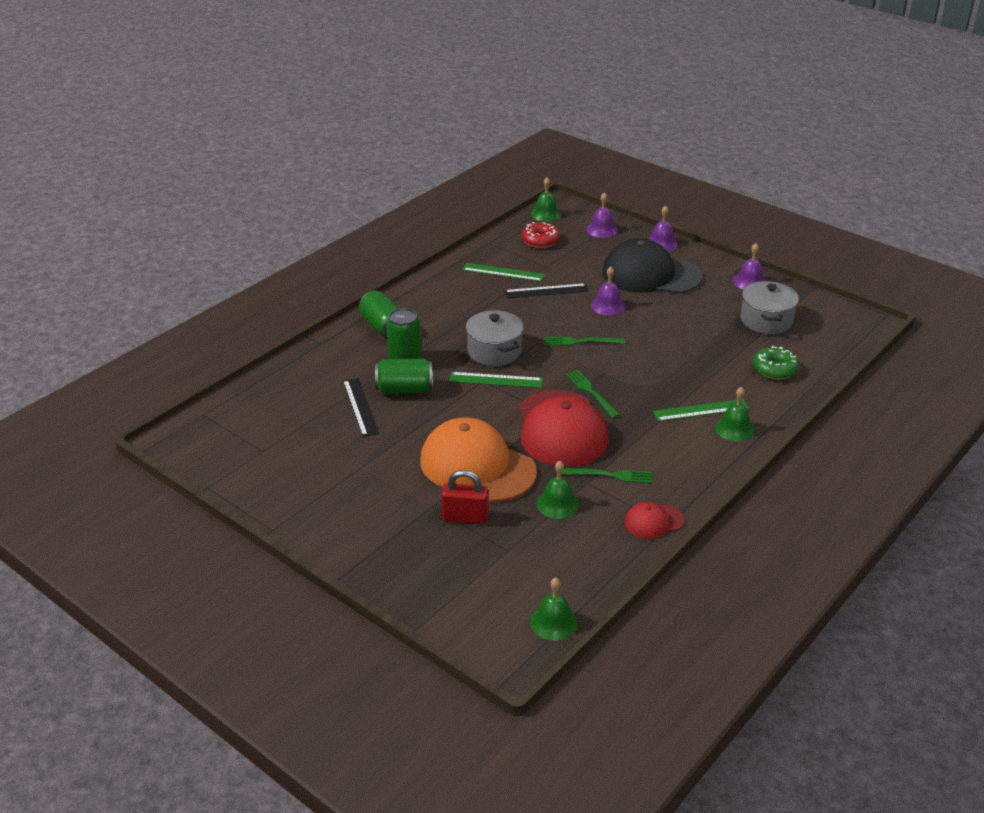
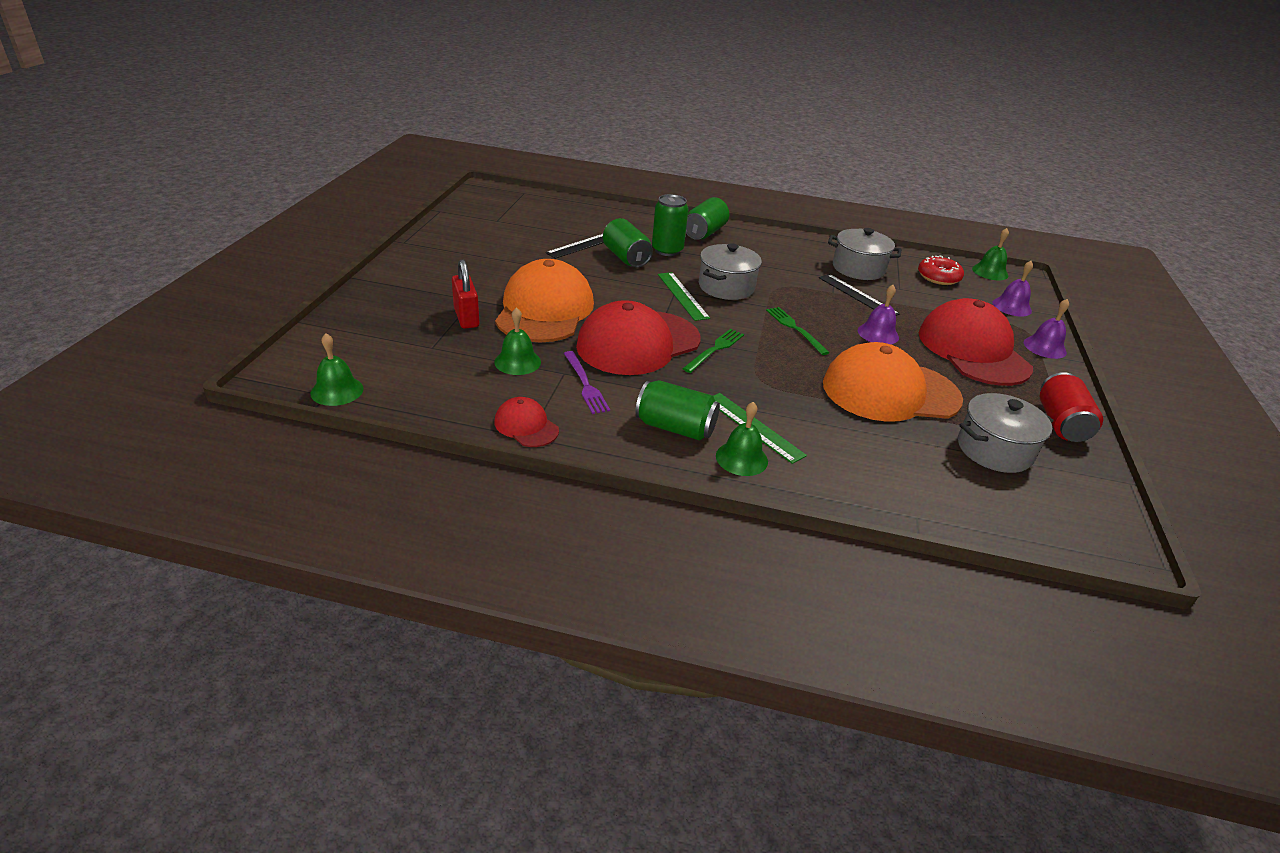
camera: 60 degrees right, 0 degrees up
(503, 272) = (858, 269): green ruler -> grey pot
(609, 475) = (585, 384): green fork -> purple fork
(651, 274) = (973, 350): black cap -> red cap
(685, 333) = (890, 391): none -> orange cap
(687, 447) = (675, 428): none -> green can
(750, 282) = (1061, 423): purple bell -> red can
(774, 369) = (897, 473): green donut -> none

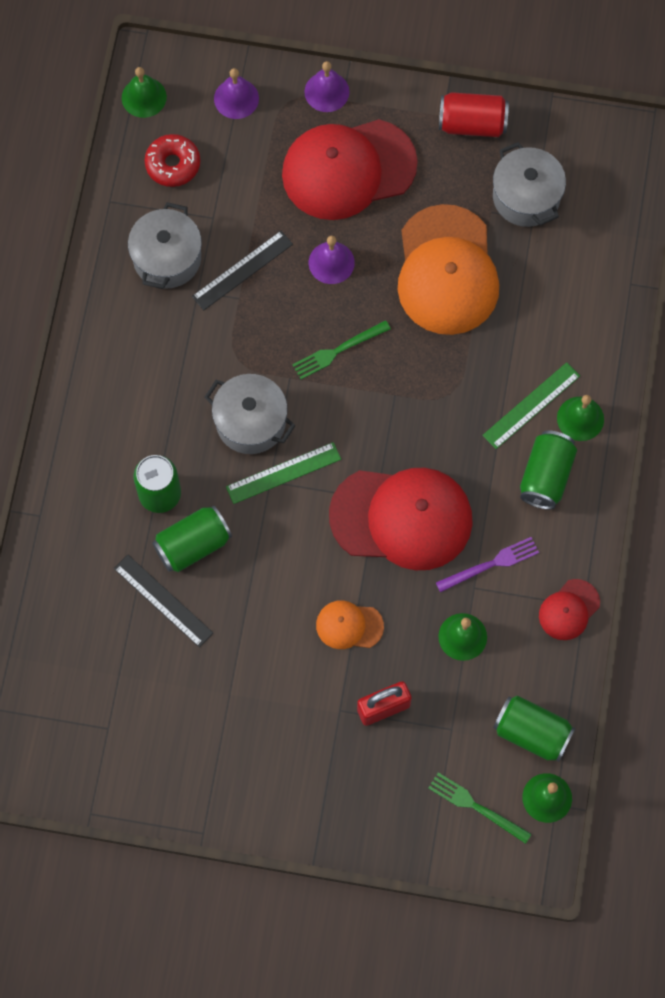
camera: 90 degrees left, 35 degrees up
(544, 310) = (349, 625): orange cap -> orange cap, size x0.47
(638, 343) = (401, 518): red cap -> red cap turned 45 degrees counterclockwise
(704, 233) = (93, 446): green can -> green can (532, 732)
(715, 350) = (400, 438): green fork -> green fork (476, 807)

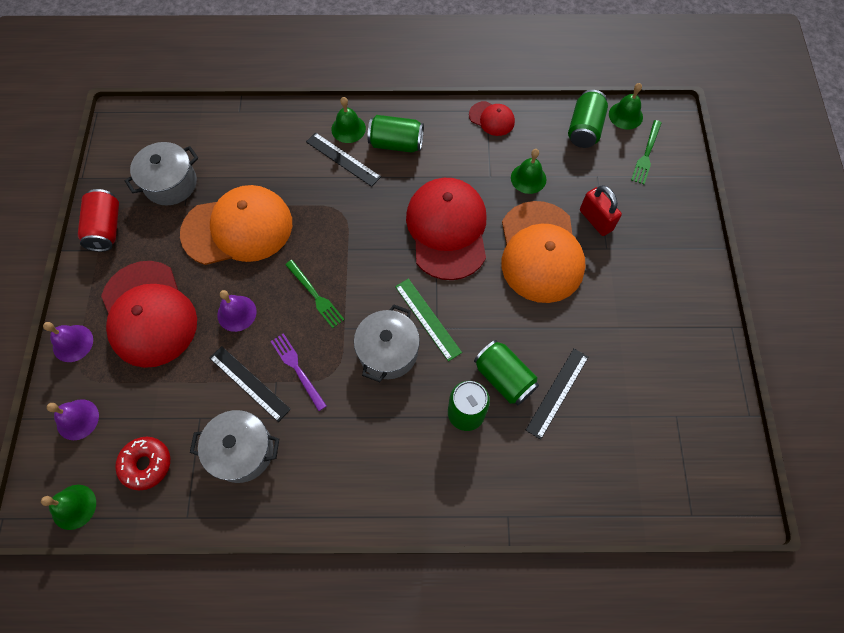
camera: 100 degrees left, 5 degrees down
(349, 625) = (540, 252): orange cap -> orange cap, size x2.15
(490, 564) = (470, 168): purple fork -> purple fork (297, 369)
(531, 405) = (343, 159): green ruler -> black ruler

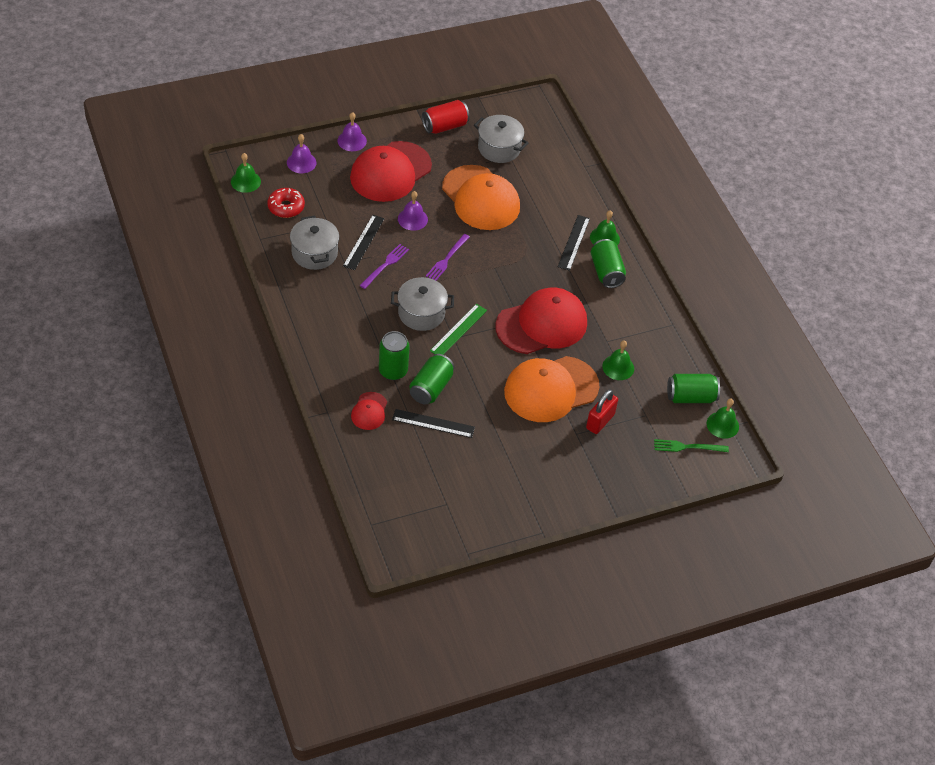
camera: 65 degrees right, 15 degrees down
(315, 295) = (447, 259): green fork -> purple fork
(491, 119) = (666, 329): red cap -> red cap (369, 411)

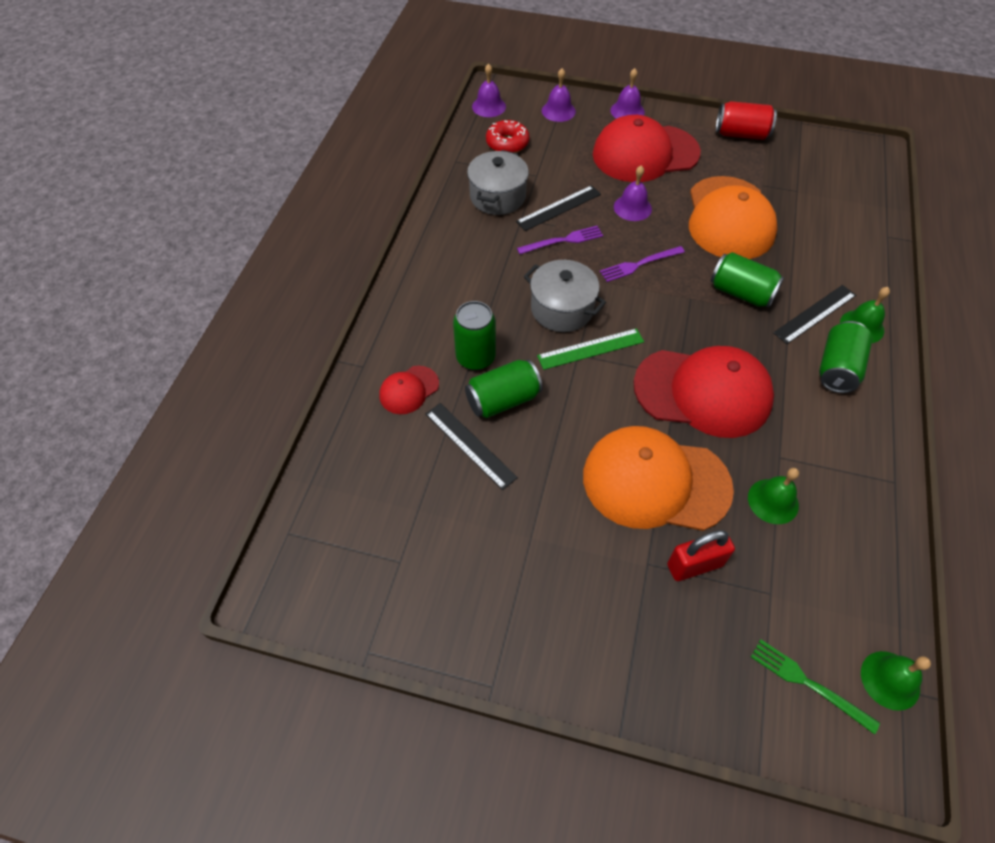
camera: 40 degrees right, 5 degrees up
(245, 181) = (489, 106): green bell -> purple bell
(499, 148) = (789, 177): grey pot -> none
(690, 397) = (861, 605): green can -> green can (741, 293)

